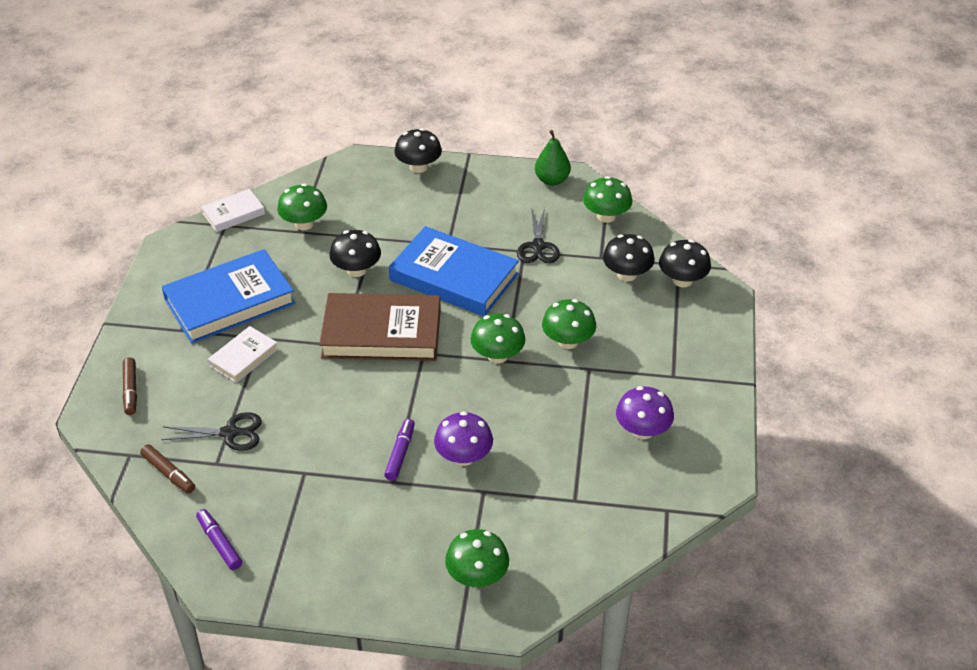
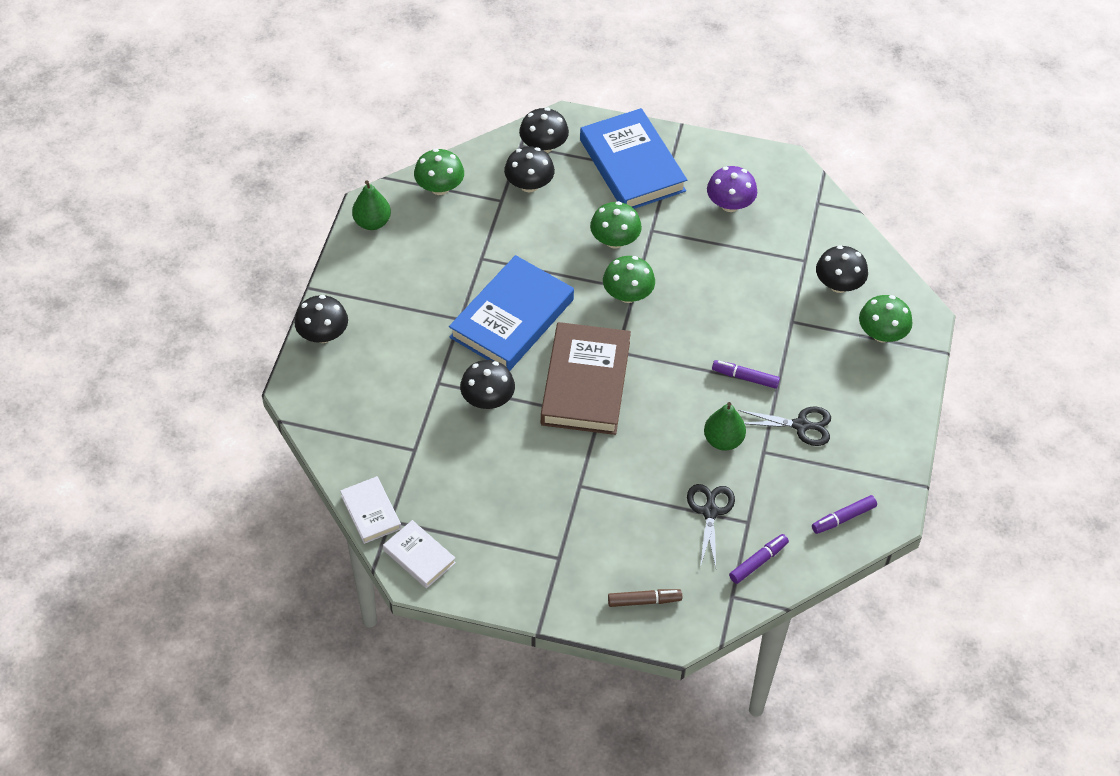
camera: 85 degrees left, 10 degrees up
(168, 473) = (758, 562): brown marker -> purple marker
(229, 301) = (520, 514): blue book -> blue book (632, 165)
(243, 357) = (606, 501): white book -> white book (419, 556)
(304, 224) = (402, 444): green mushroom -> none
(317, 439) = (723, 440): none -> green pear
(463, 456) = (751, 331): purple mushroom -> none
(538, 246) = (476, 246): black scissors -> black scissors (801, 426)
(544, 533) = (838, 284): none -> black mushroom

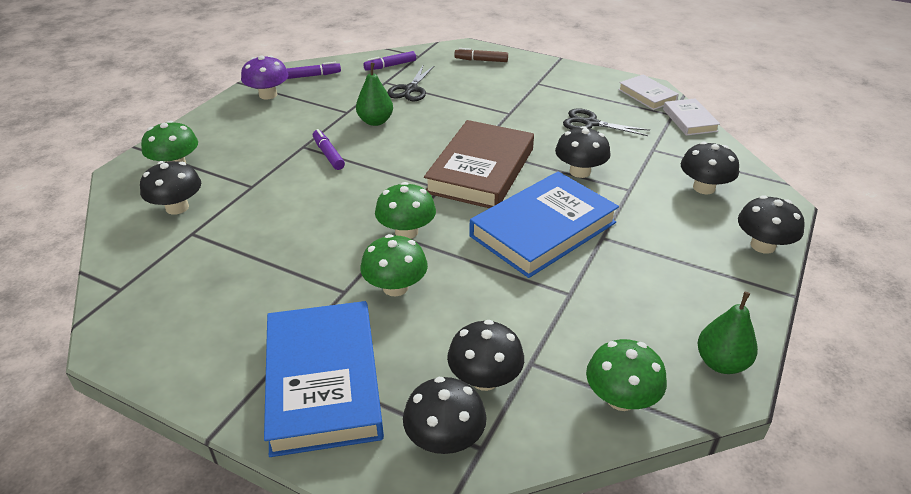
camera: 165 degrees left, 15 degrees down
(366, 399) = (704, 188): none -> black mushroom
(730, 204) = (227, 305): purple mushroom -> purple mushroom (268, 95)
(745, 377) = (328, 154): purple marker -> purple marker turned 150 degrees counterclockwise
(801, 426) = (303, 121): black scissors -> black scissors (590, 123)

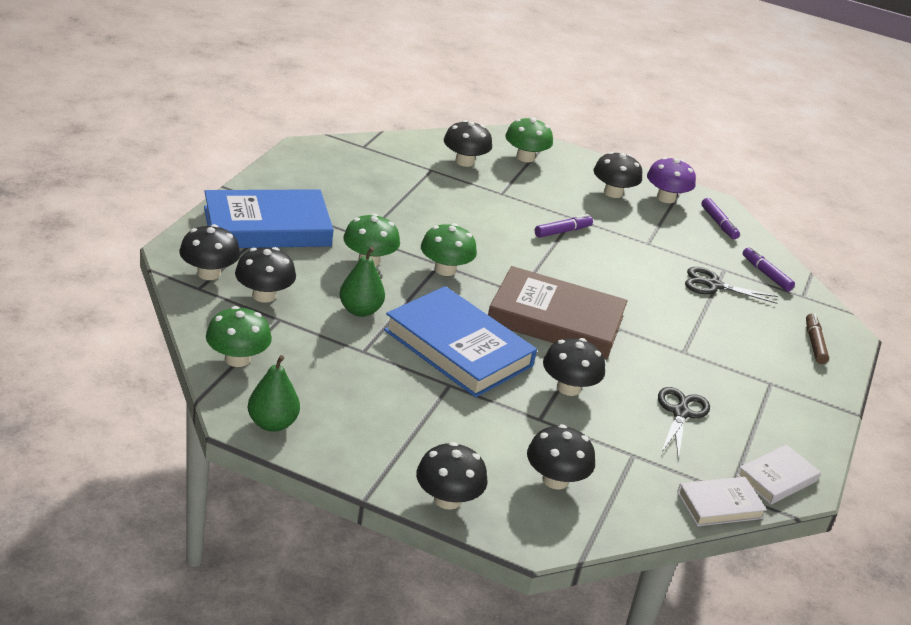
camera: 80 degrees right, 5 degrees down
(256, 120) = (613, 193): none -> black mushroom
(375, 121) = (634, 260): green pear -> green pear (360, 310)

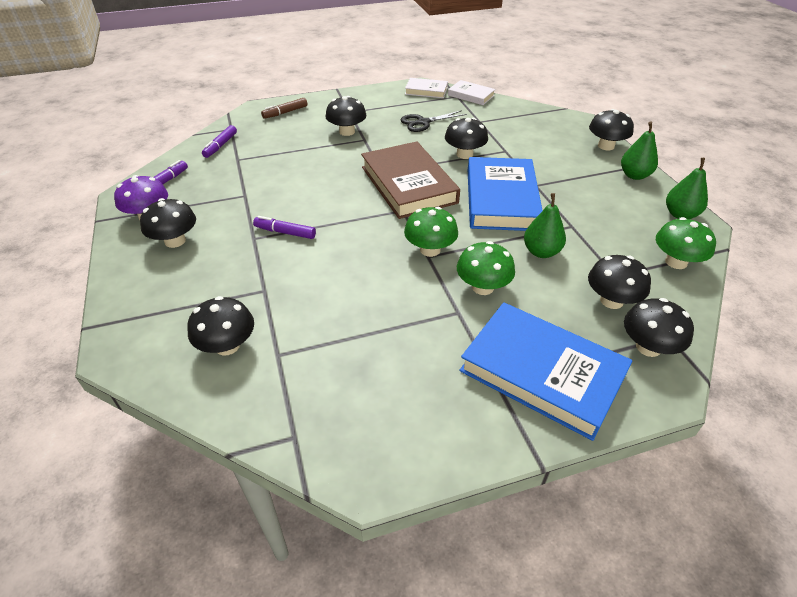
camera: 125 degrees left, 10 degrees up
(367, 461) = (634, 175): none -> green pear
(525, 157) = (162, 316): green mushroom -> none
(555, 480) = (536, 130): black mushroom -> black mushroom (347, 131)
(713, 285) = (267, 156): black scissors -> none

